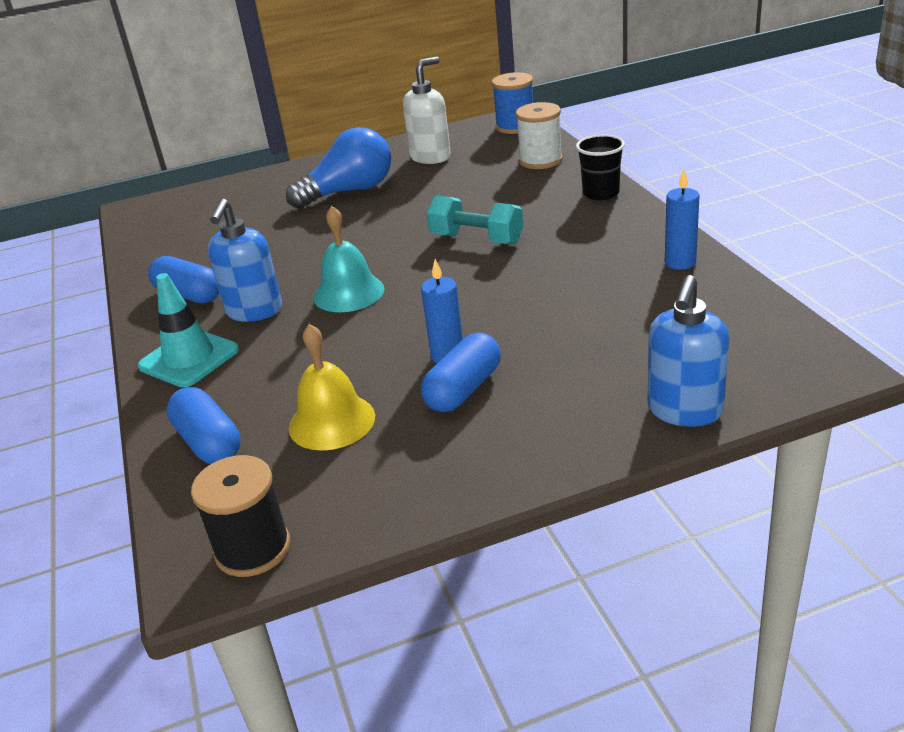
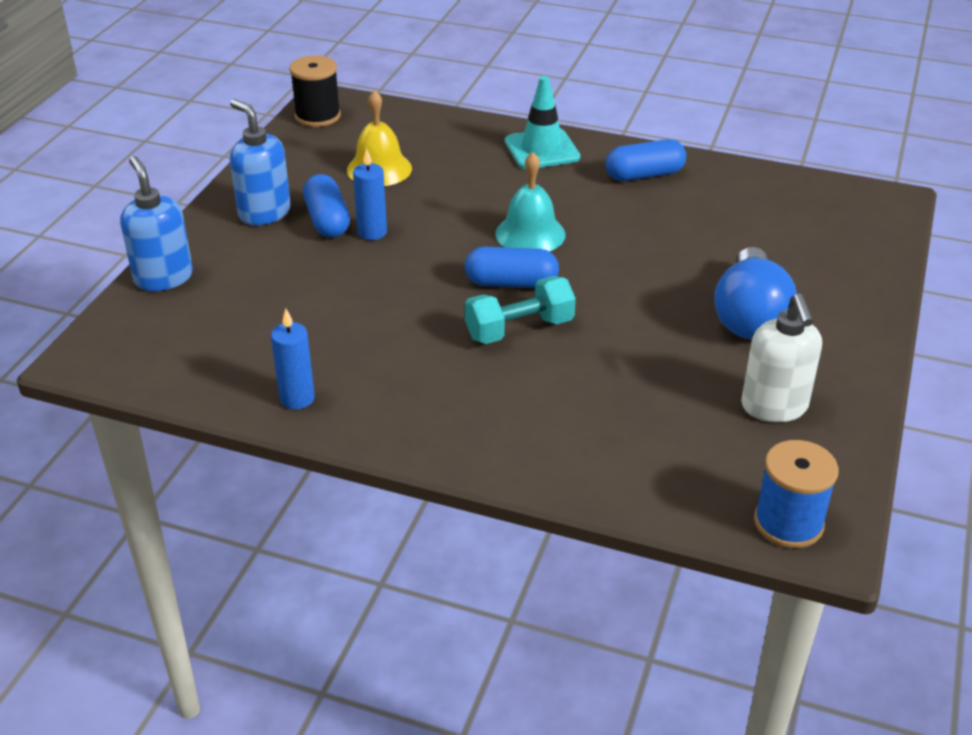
camera: 125 degrees right, 5 degrees up
(209, 442) = (430, 130): blue capsule -> blue capsule (511, 283)
(254, 311) = (569, 190): blue soap dispenser -> blue soap dispenser (264, 213)
(540, 160) = (641, 470): white spool -> none
(601, 193) = (491, 451): black cup -> none

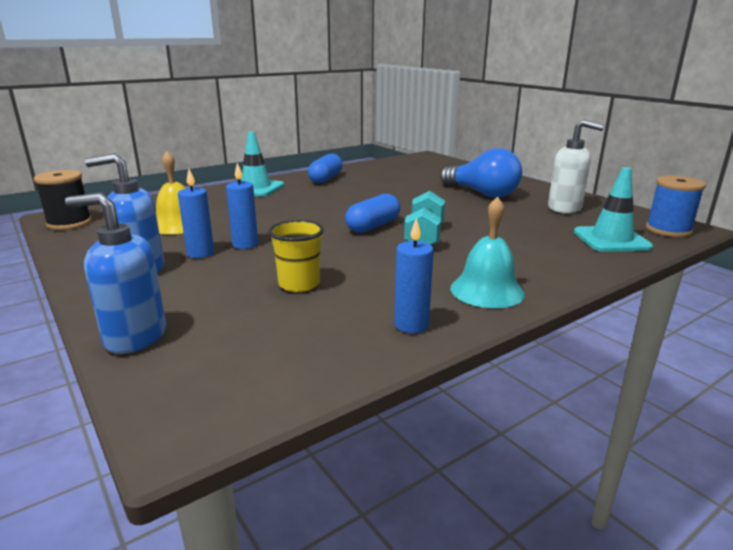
camera: 55 degrees left, 15 degrees down
(317, 305) = (299, 284): none -> yellow cup
(327, 220) = (200, 253): blue capsule -> blue candle
(530, 234) = (332, 210): turquoise bell -> turquoise bell (487, 290)
(678, 476) = (611, 239): none -> turquoise traffic cone

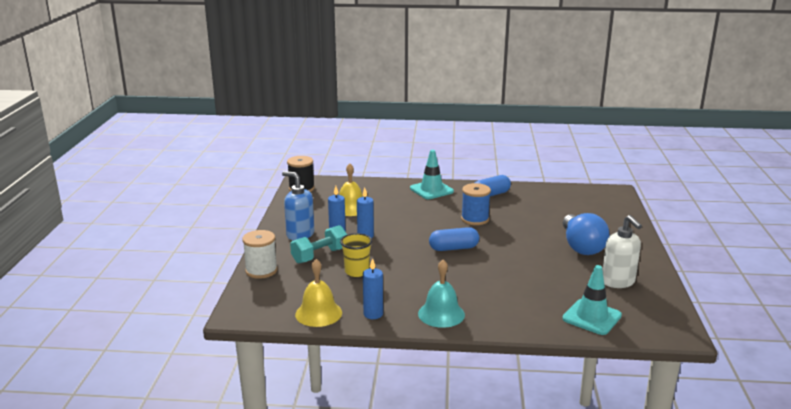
camera: 40 degrees right, 0 degrees up
(135, 337) = (261, 270): blue soap dispenser -> white spool
(332, 358) = (318, 313): none -> yellow bell
(424, 236) = (471, 267): turquoise dumbbell -> turquoise dumbbell (319, 255)
(668, 230) = (657, 328): blue spool -> blue spool (475, 219)

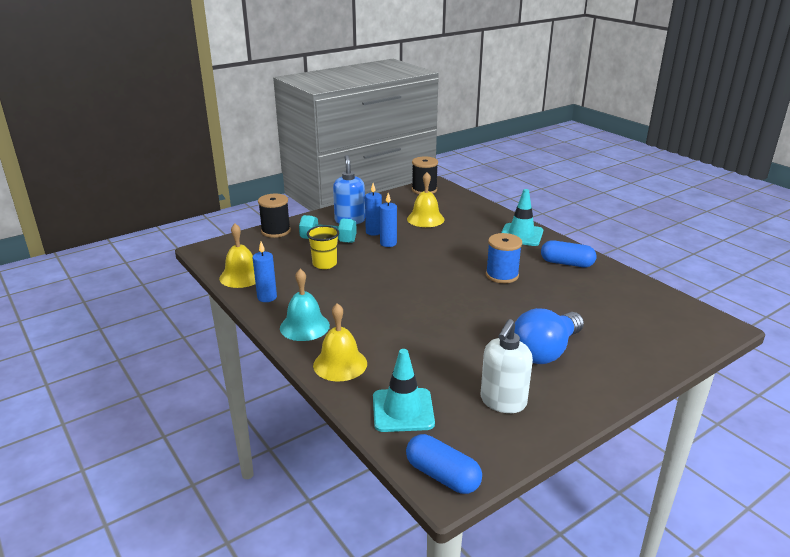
camera: 50 degrees right, 5 degrees up
(261, 270) = (276, 231): white spool -> black spool
(453, 248) = (428, 287): blue capsule -> blue capsule (442, 476)
(511, 319) = (340, 364): none -> yellow bell

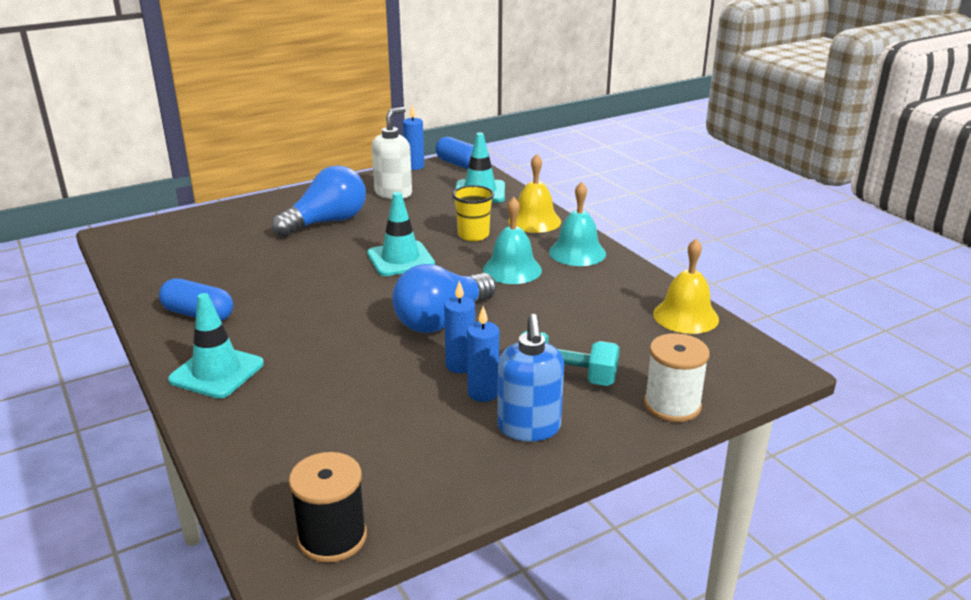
camera: 175 degrees left, 0 degrees up
(267, 297) = (635, 285): blue candle -> blue candle (414, 166)
(276, 231) = (672, 405): black spool -> white spool
(324, 264) = (566, 330): yellow cup -> yellow cup (473, 235)
(361, 307) = (512, 269): none -> turquoise bell
(406, 267) = (442, 320): none -> blue light bulb
(425, 219) = (372, 424): yellow bell -> none
(454, 312) = (400, 259): none -> turquoise traffic cone
(502, 275) = (309, 301): blue spool -> none

